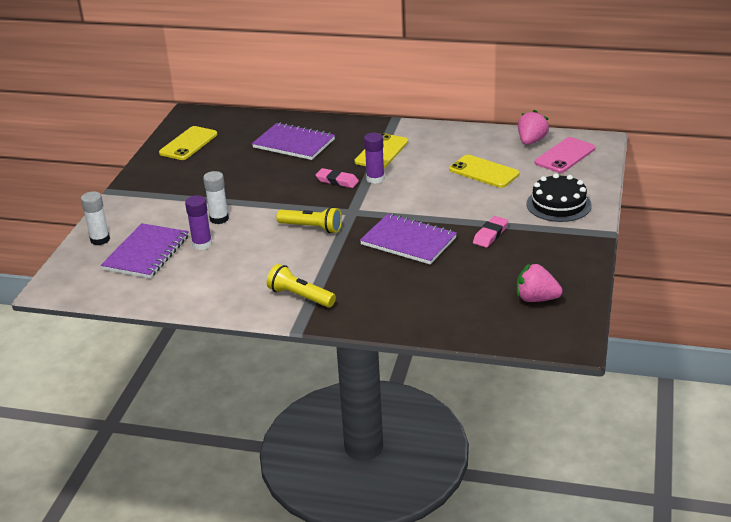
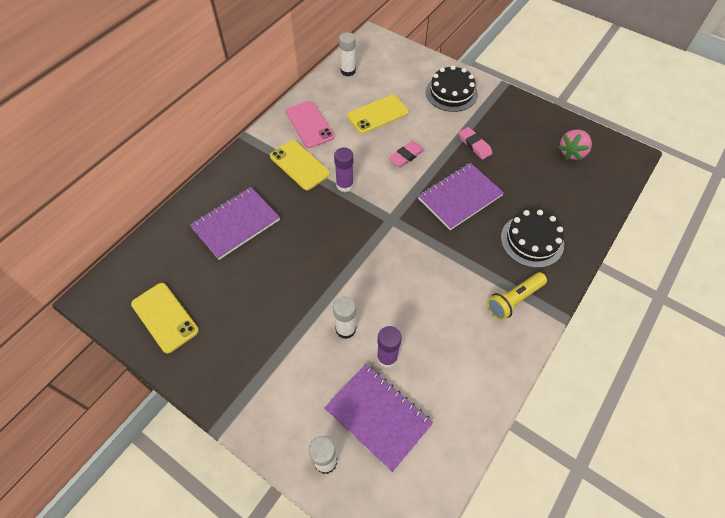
camera: 70 degrees left, 25 degrees up
(312, 228) = (404, 257): yellow flashlight -> none
(337, 181) = (331, 213): pink eraser -> pink eraser (406, 156)
(382, 294) = (532, 241): none -> black cake
(531, 141) = (348, 71): pink strawberry -> white glue stick
(565, 156) = (382, 62): pink phone -> pink phone (309, 124)

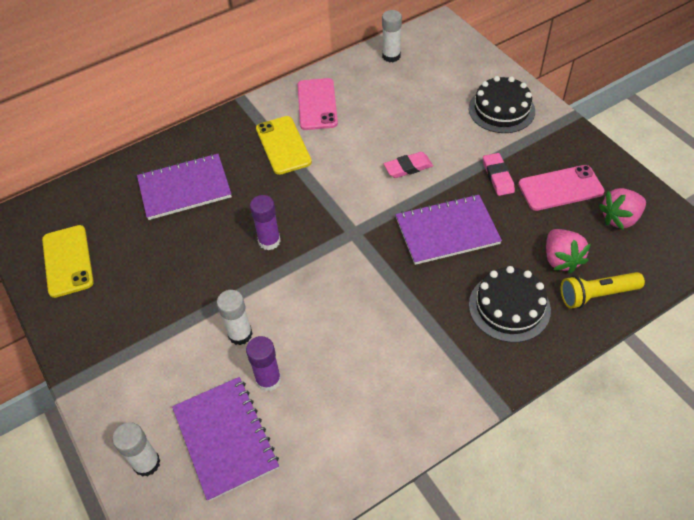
camera: 25 degrees right, 5 degrees down
(344, 185) = (321, 180): purple glue stick -> purple glue stick (269, 241)
(378, 114) = (400, 112): yellow phone -> none
(513, 300) = (449, 367): yellow flashlight -> yellow flashlight (596, 295)
(522, 141) = (560, 188): none -> pink phone
(548, 194) = (561, 259): none -> pink strawberry

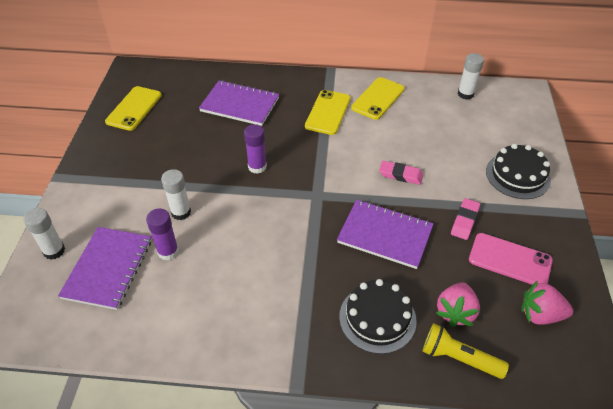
camera: 35 degrees right, 5 degrees down
(317, 104) = (378, 98): pink phone -> yellow phone

